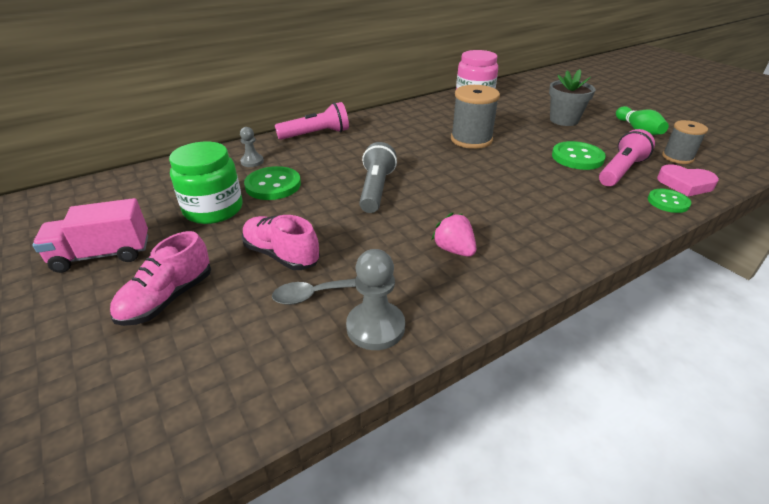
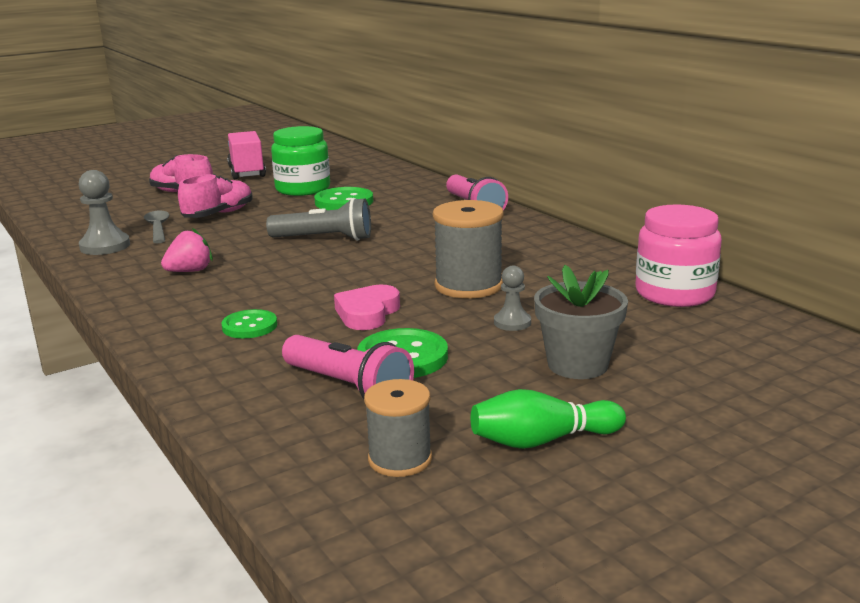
camera: 90 degrees right, 15 degrees down
(252, 161) = (398, 190): grey pawn -> grey pawn (512, 322)
(668, 202) = (234, 408): green button -> green button (249, 326)
(685, 184) = (286, 439): pink heart -> pink heart (367, 313)

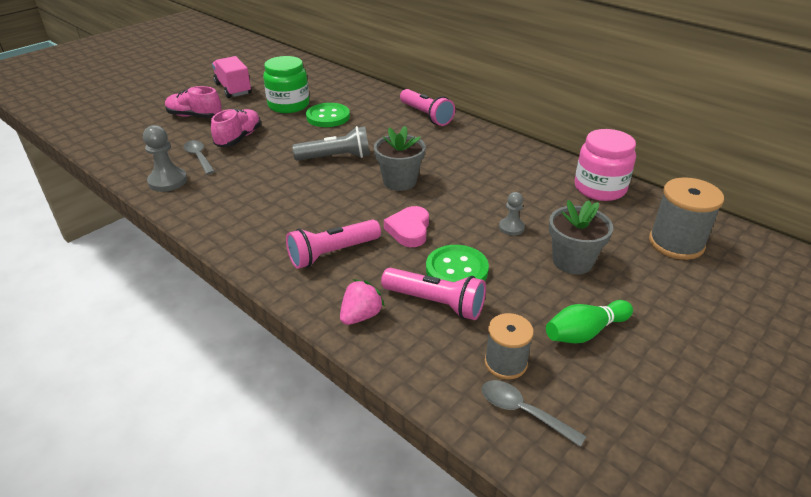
camera: 15 degrees left, 15 degrees up
(190, 271) = (253, 201): pink strawberry -> pink strawberry (361, 316)
(249, 326) = (332, 253): green button -> pink flashlight
(386, 513) = (523, 412): none -> grey spoon
(390, 266) = (399, 181): none -> grey flower pot
(468, 285) = (464, 195): grey spool -> grey spool (676, 243)

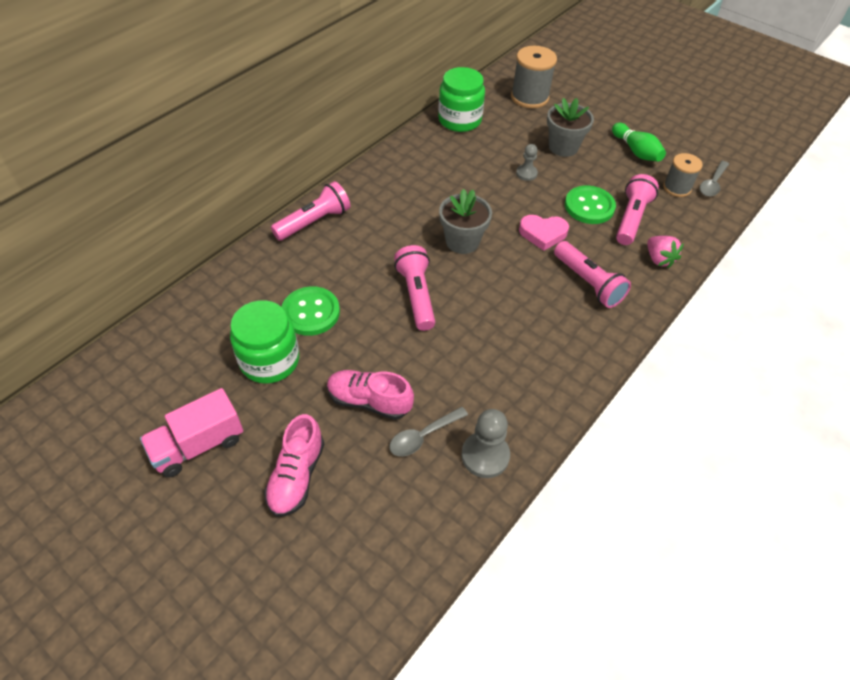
camera: 95 degrees left, 15 degrees up
(336, 157) = (416, 295): grey flashlight -> pink flashlight
(361, 316) = (659, 259): pink strawberry -> pink strawberry turned 150 degrees counterclockwise
(599, 188) = (459, 120): pink jar -> green jar

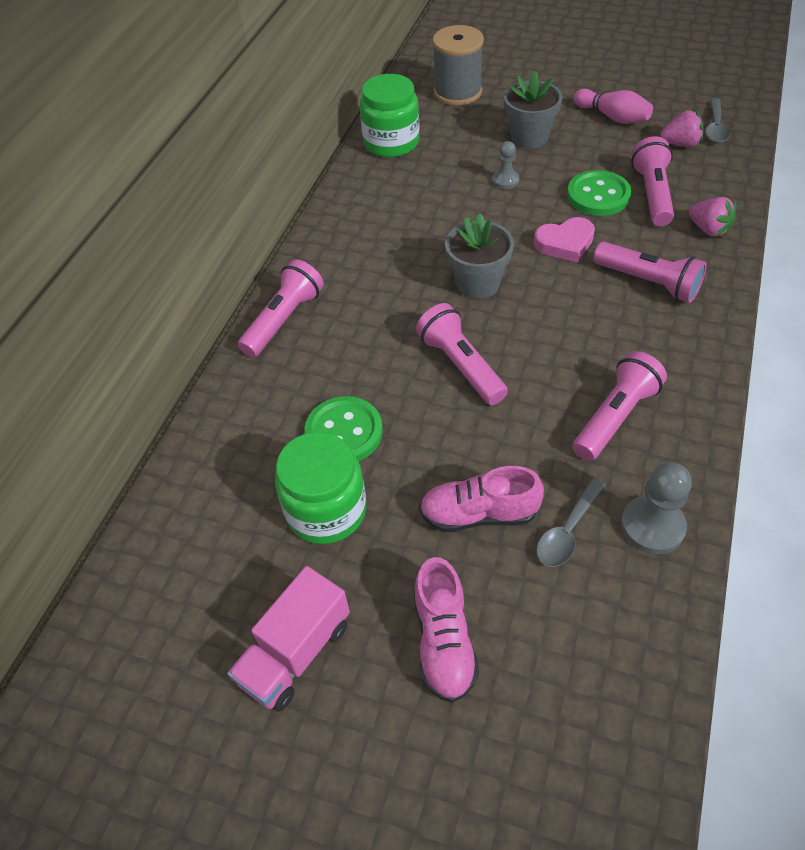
camera: 15 degrees left, 0 degrees up
(505, 370) = (615, 417): none -> pink flashlight
(636, 151) = (612, 117): green bowling pin -> pink bowling pin
(677, 188) = (680, 144): grey spool -> pink strawberry

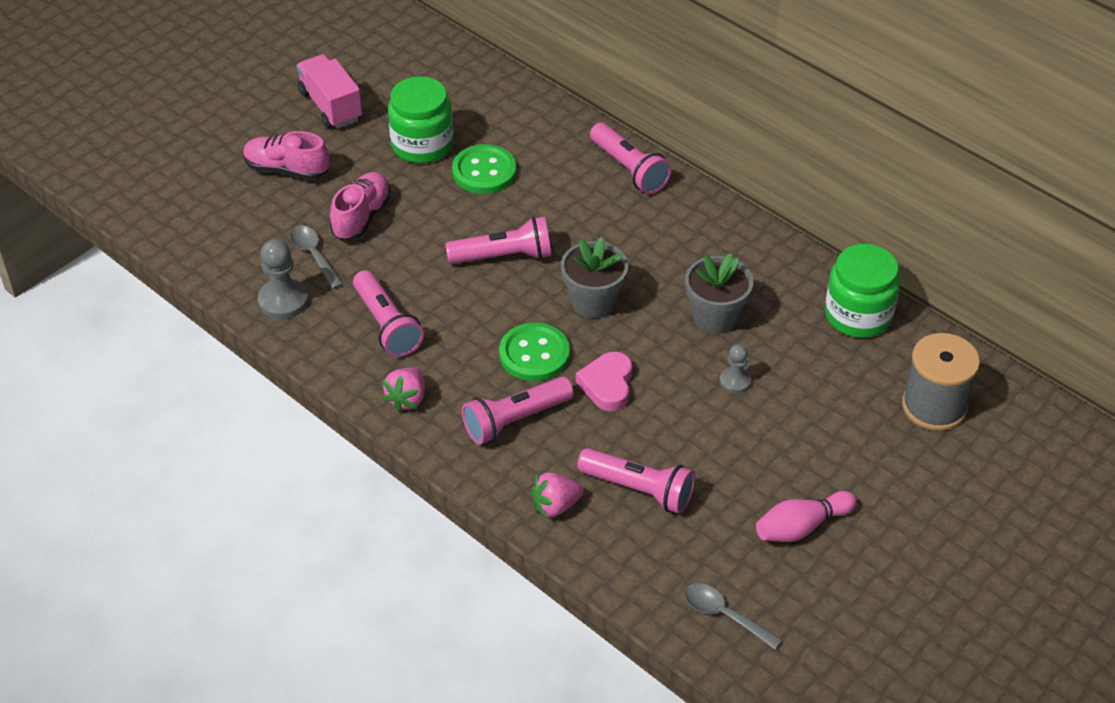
camera: 110 degrees right, 5 degrees down
(529, 137) = (803, 433): grey flower pot -> grey flower pot (715, 317)
(598, 195) = (664, 444): green button -> green button (534, 354)
(680, 144) = (711, 563): pink strawberry -> pink strawberry (407, 399)

